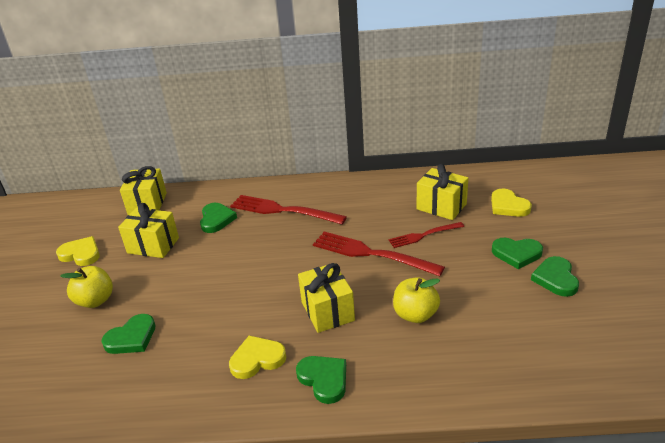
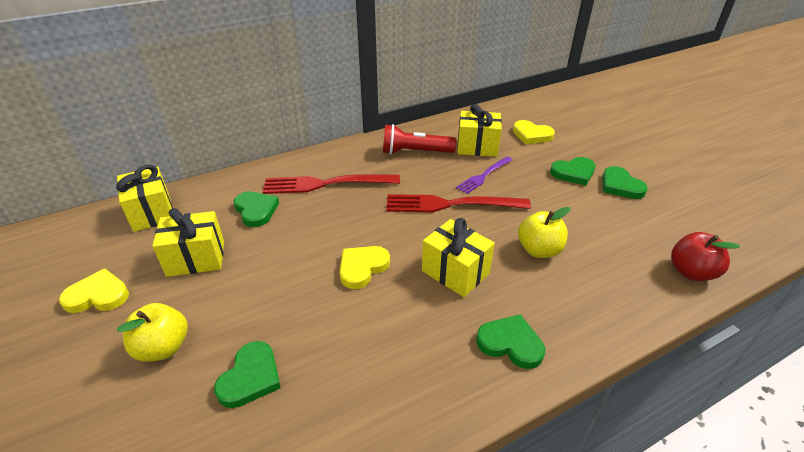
camera: 30 degrees left, 5 degrees up
(257, 359) = (424, 348): yellow heart -> yellow heart (362, 267)
(379, 199) = (415, 152): none -> red flashlight
(424, 235) = (484, 176): red fork -> purple fork
(548, 379) = (691, 272): none -> red apple

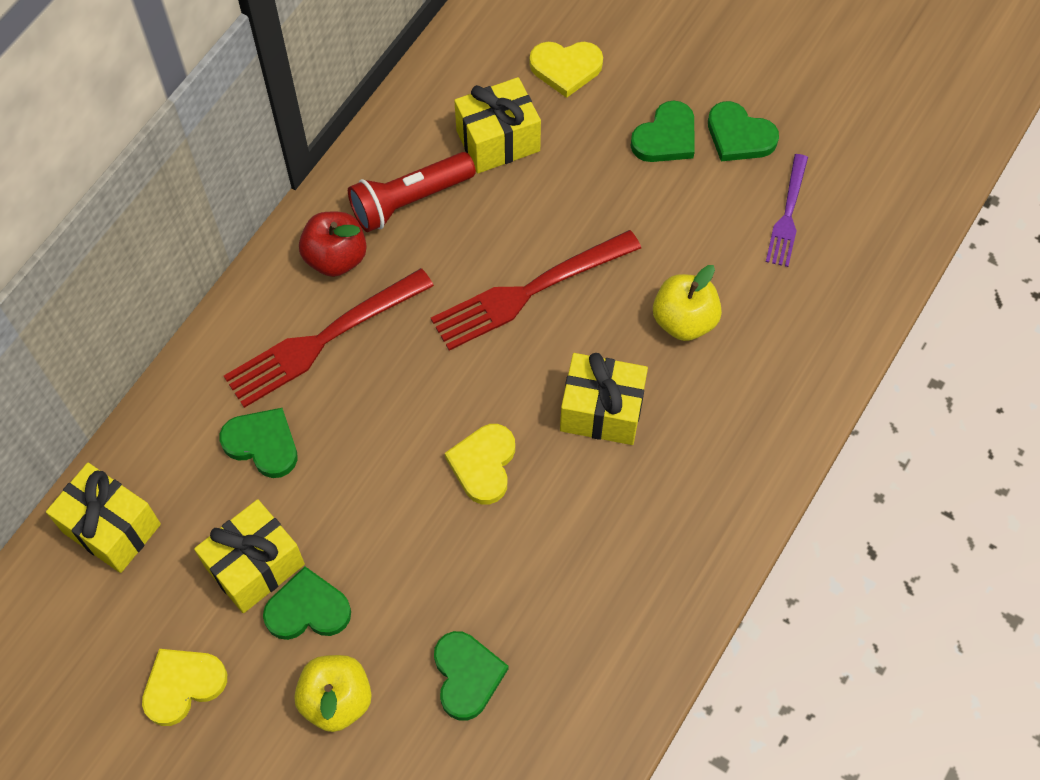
camera: 30 degrees left, 25 degrees up
(484, 176) = (543, 206): purple fork -> purple fork (788, 214)
(510, 343) = (715, 482): green heart -> green heart (308, 609)
(691, 272) = (871, 266): red apple -> red apple (336, 257)

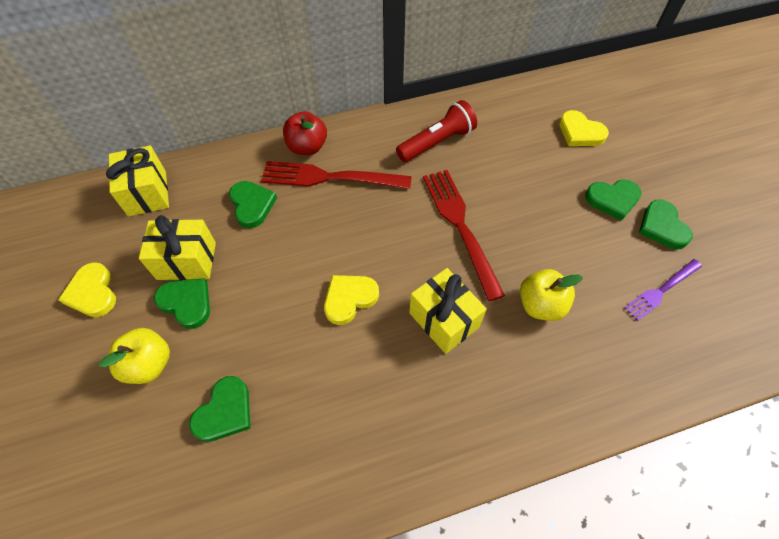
camera: 40 degrees right, 5 degrees down
(183, 685) = (92, 293): yellow heart -> yellow heart turned 120 degrees counterclockwise
(336, 257) = (374, 145): red apple -> red apple (307, 147)
(410, 200) = (437, 142): red flashlight -> red flashlight turned 135 degrees clockwise
(498, 141) = (510, 144): yellow gift -> none
(530, 291) = (460, 227): red fork -> red fork turned 60 degrees clockwise

